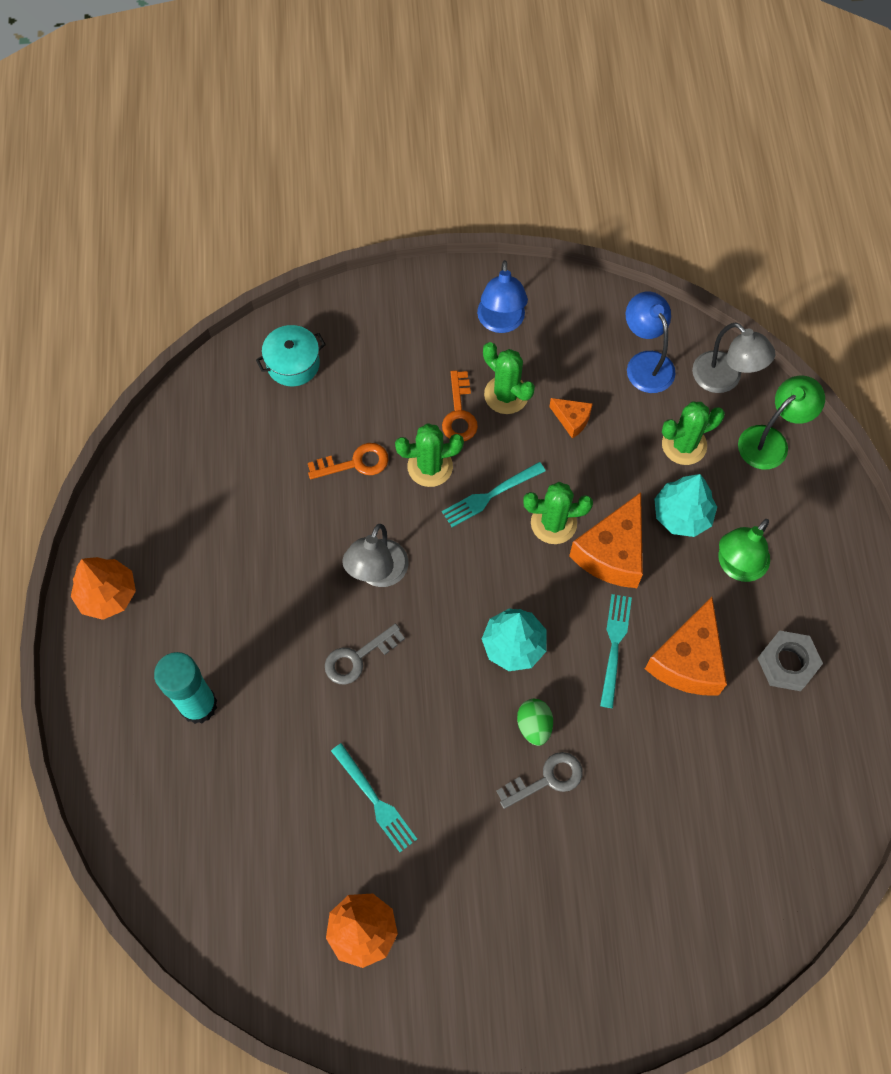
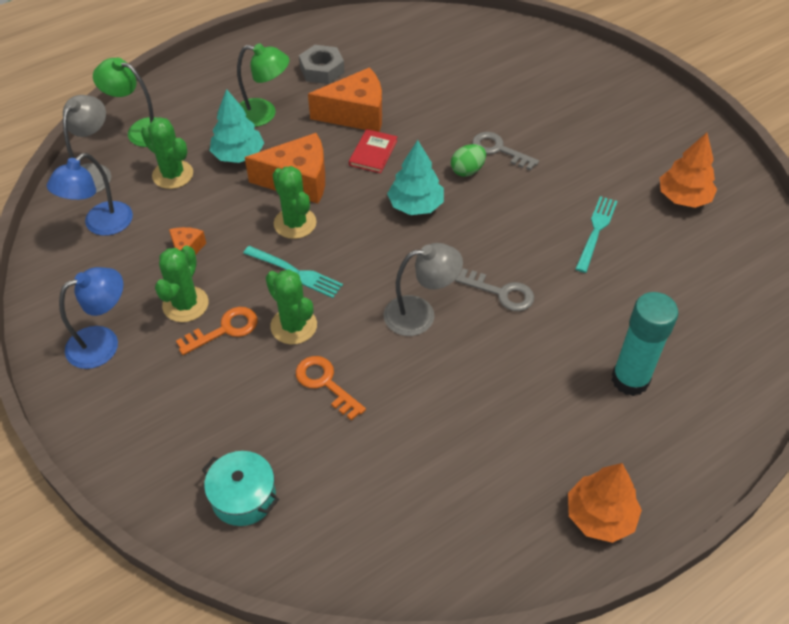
camera: 120 degrees left, 15 degrees down
(614, 645) = (373, 153): turquoise fork -> red book

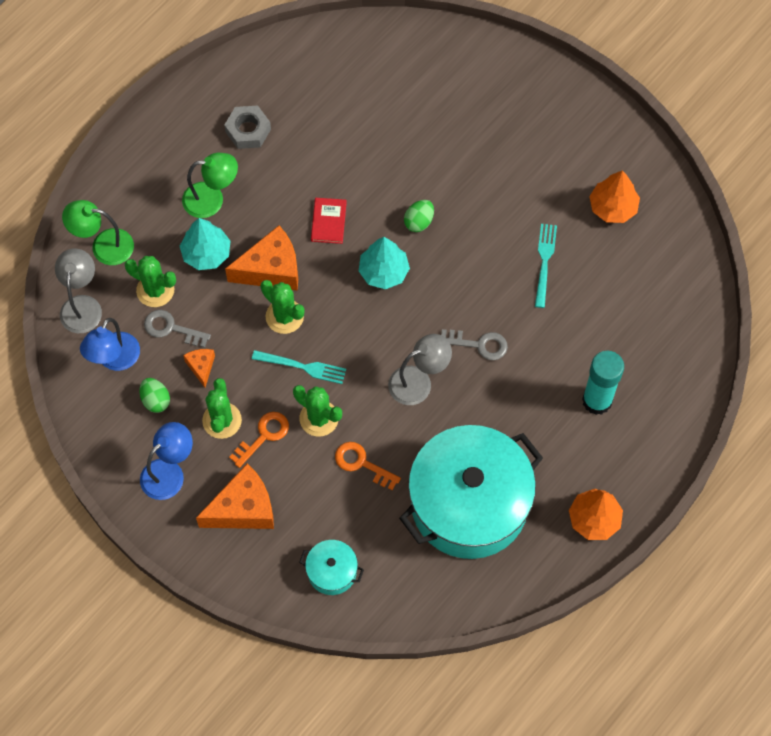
camera: 15 degrees left, 15 degrees up
(124, 270) = (155, 400): none -> green egg
(356, 114) = (298, 178): orange cheese -> orange cheese (243, 508)
(441, 458) = (469, 504): none -> turquoise pot
(499, 150) = (441, 191): grey key -> grey key (171, 328)

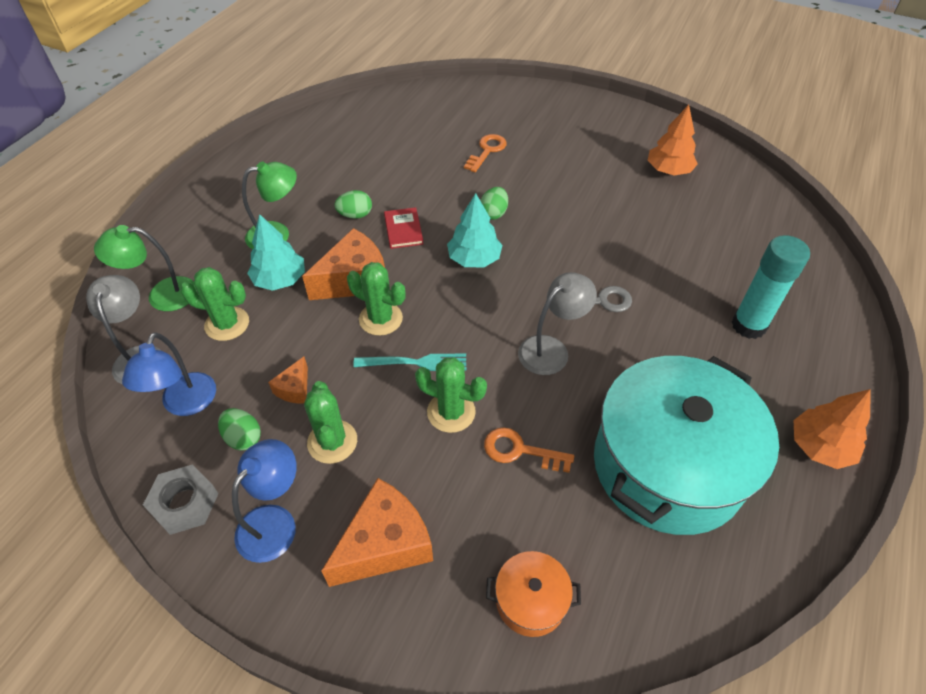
camera: 15 degrees left, 15 degrees down
(171, 328) = (251, 357): grey key -> none
(201, 367) = (294, 389): orange cheese -> orange cheese turned 135 degrees counterclockwise
(248, 130) = (303, 177): grey nut -> grey nut (184, 503)
(264, 436) = (389, 447): orange key -> orange key (487, 151)
(288, 193) = (355, 215): none -> green egg
(332, 571) = (530, 600): turquoise pot -> orange pot
(544, 261) = (629, 221): turquoise fork -> none

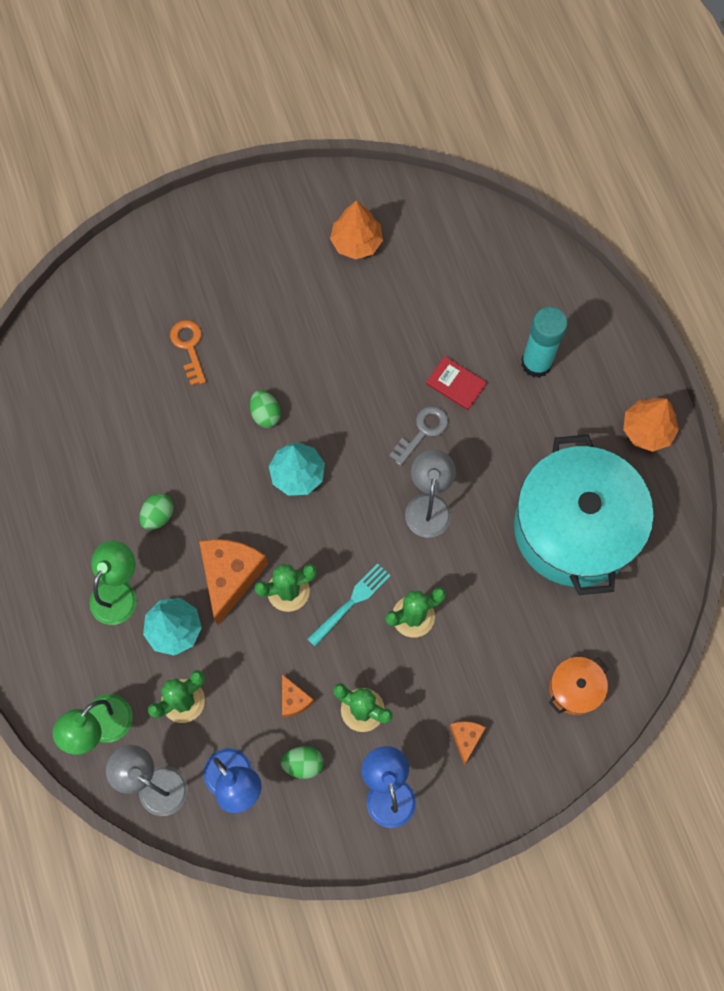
camera: 45 degrees left, 20 degrees up
(184, 503) = (320, 836): grey nut -> none
(385, 544) = (466, 738): orange cheese -> orange cheese, size x0.50
(403, 230) = (213, 495): red book -> red book (456, 384)
(520, 450) = (481, 602): orange key -> none

